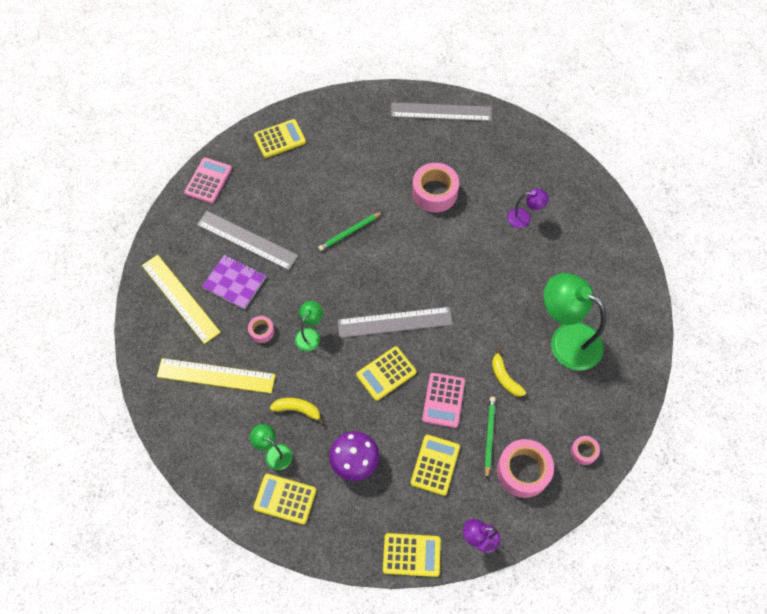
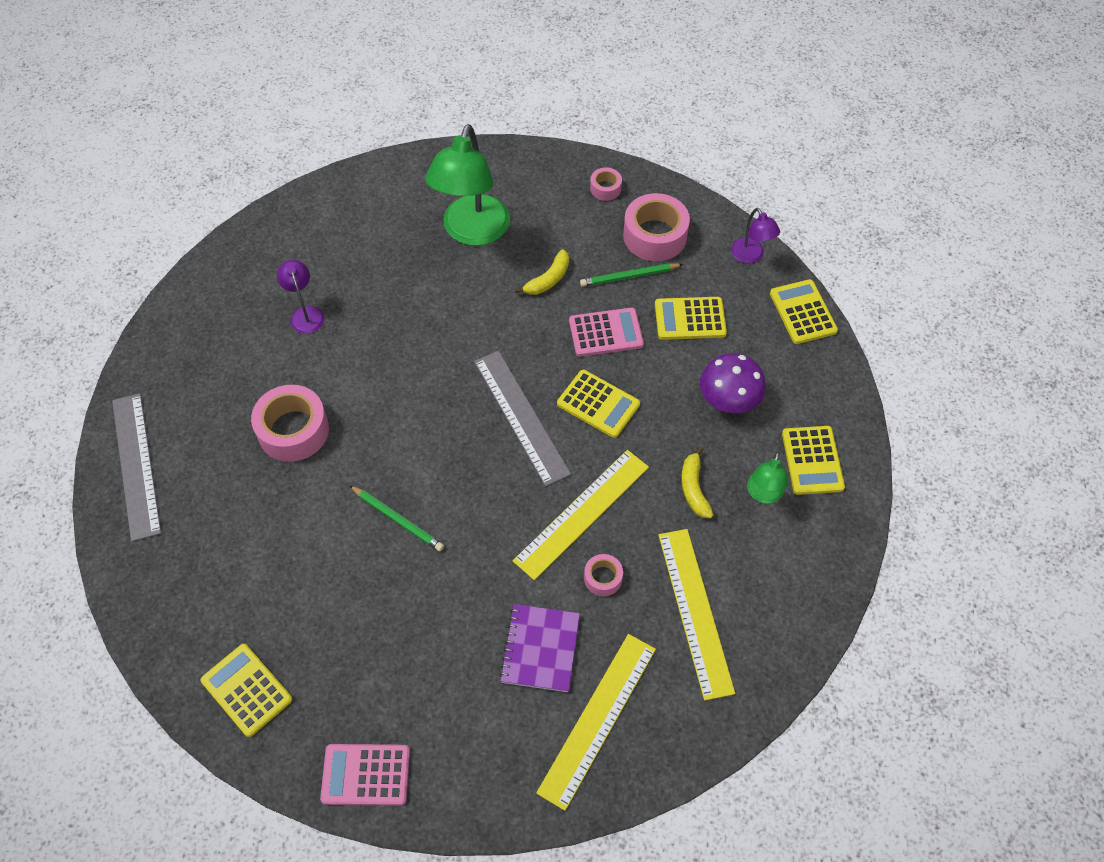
camera: 110 degrees left, 5 degrees down
(247, 240) = (460, 661): grey ruler -> none
(310, 334) = (582, 513): green lamp -> yellow ruler

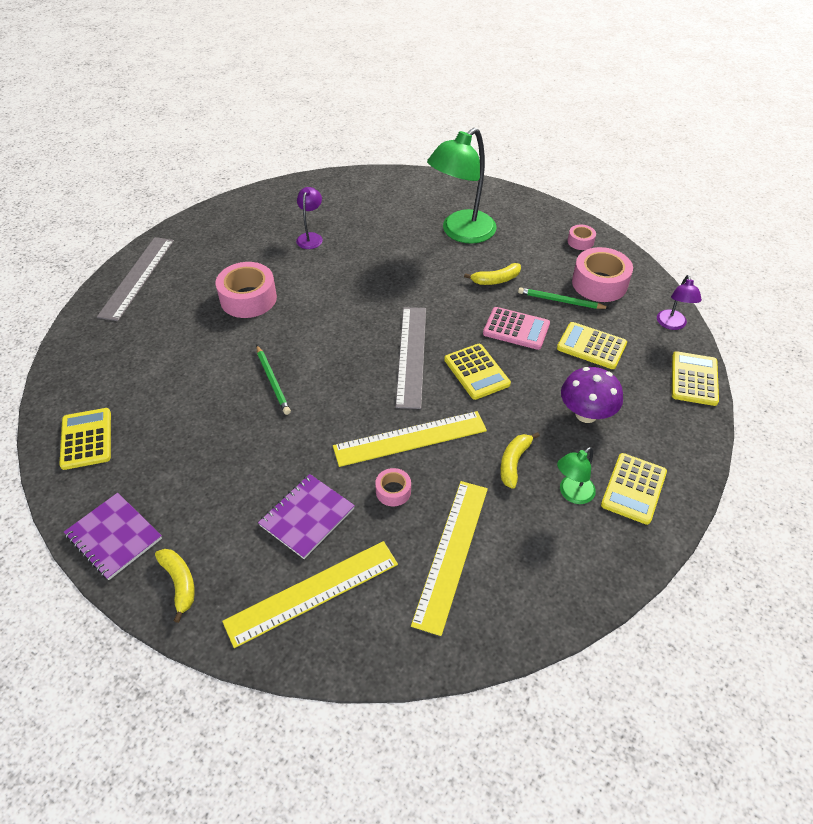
camera: 30 degrees right, 10 degrees down
(366, 775) = (114, 537): pink calculator -> purple notebook
(468, 781) = (179, 583): none -> yellow banana

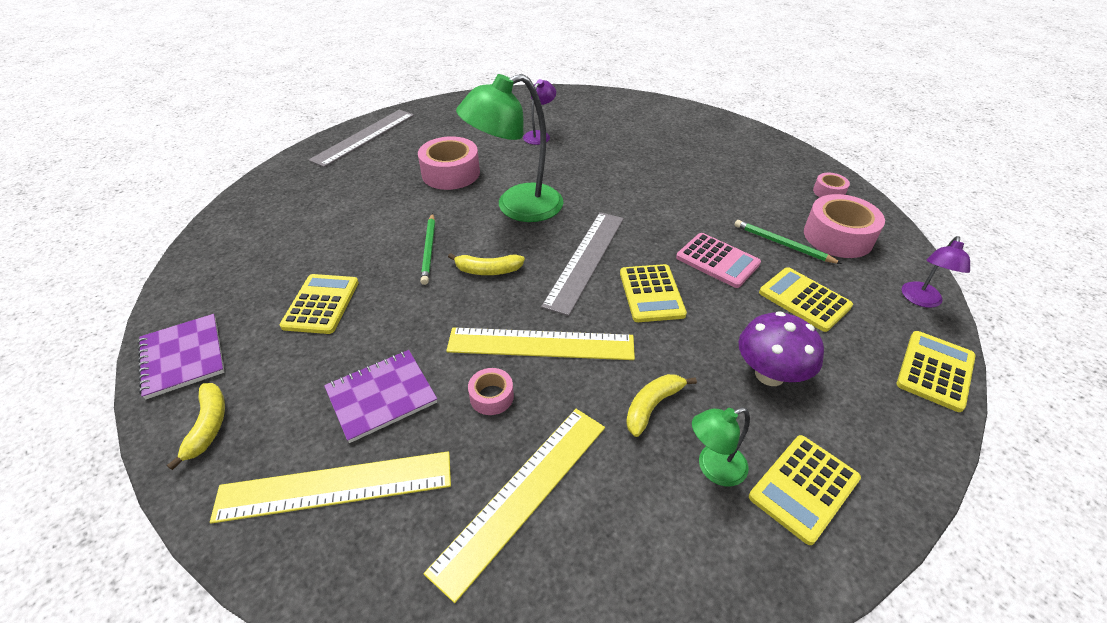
camera: 20 degrees right, 5 degrees down
(86, 439) = (226, 258): yellow calculator -> yellow calculator (321, 304)
(461, 233) = (694, 159): green lamp -> green lamp (517, 207)
(496, 280) = (714, 208): yellow banana -> yellow banana (488, 270)

